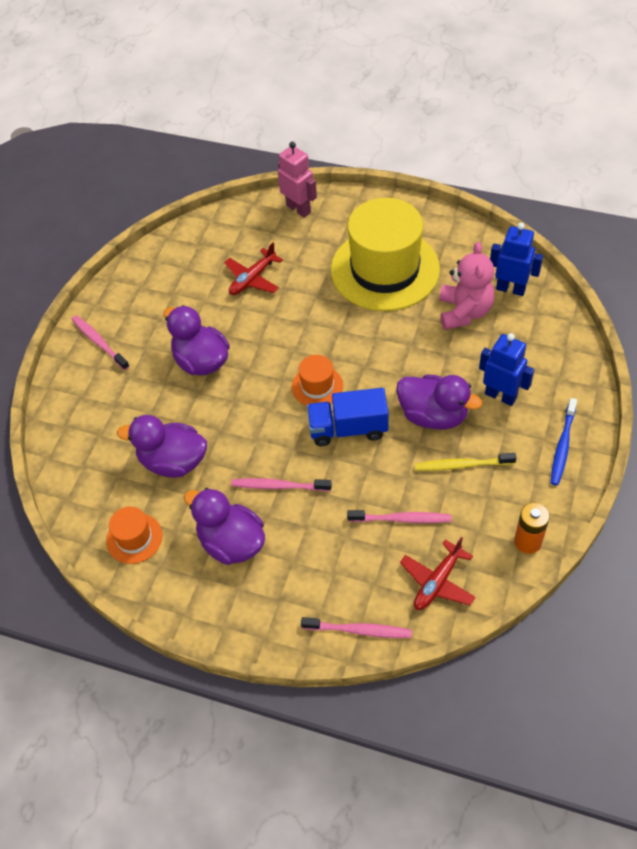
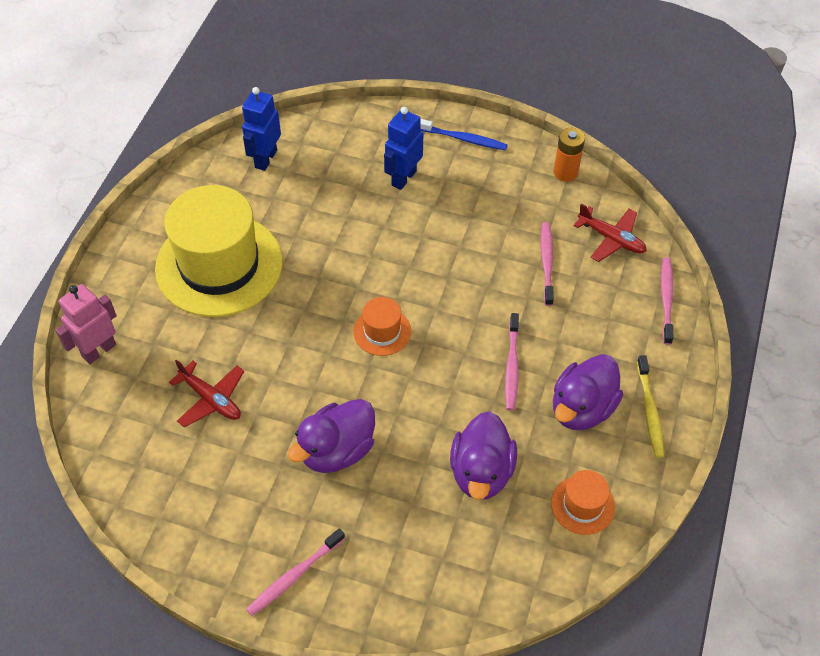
camera: 95 degrees left, 0 degrees up
(348, 429) = (440, 304): blue truck -> none
(433, 415) = (425, 232): purple duck -> none
(462, 465) = (484, 213): yellow toothbrush -> yellow toothbrush (649, 411)
(464, 312) = (292, 198): pink teddy bear -> none

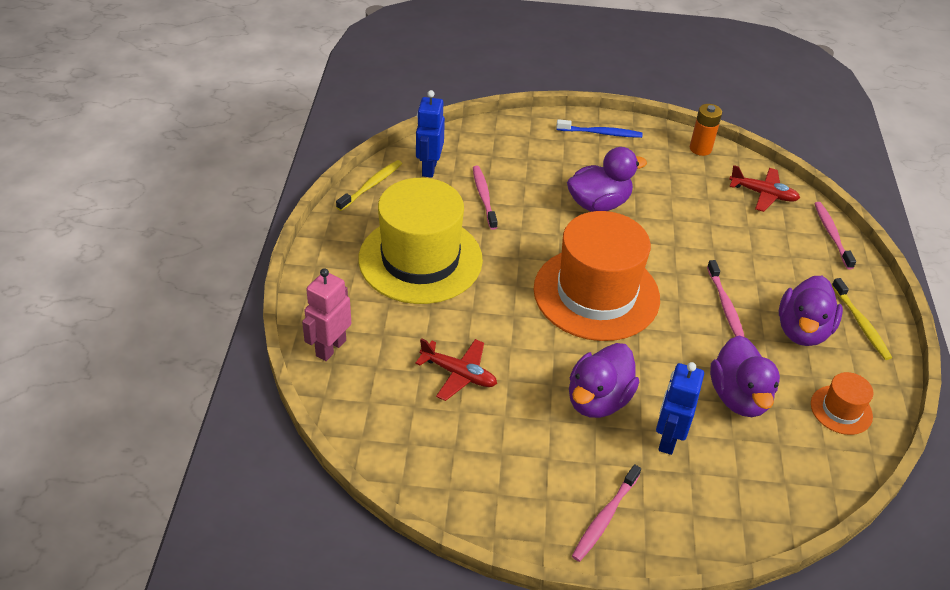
camera: 15 degrees left, 10 degrees down
(200, 172) = (371, 185): none -> yellow toothbrush
(382, 331) = (596, 293): orange hat -> orange hat, size x2.28
(403, 178) = (561, 169): blue robot -> blue robot (667, 439)
(426, 225) = (598, 203): none -> purple duck
(547, 262) = (717, 219): pink toothbrush -> pink toothbrush (484, 197)

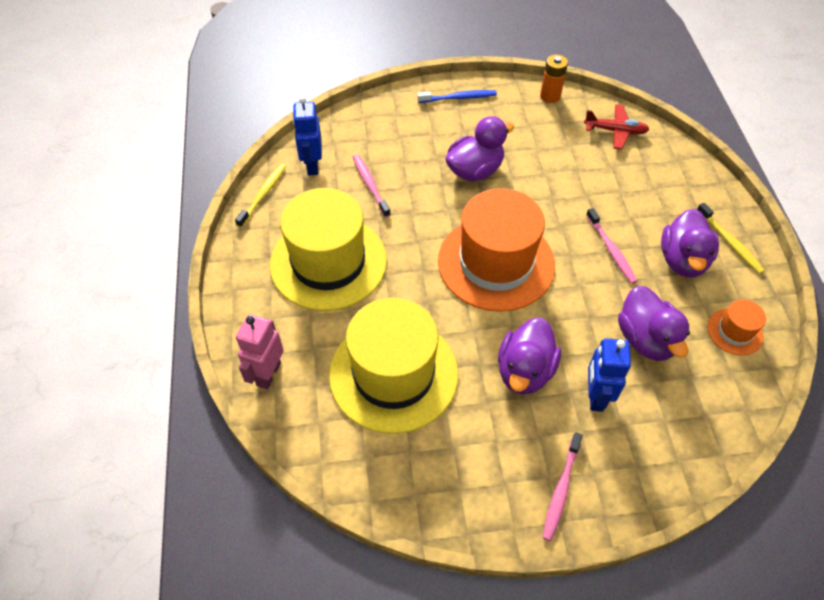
camera: 10 degrees left, 10 degrees up
(458, 374) = (393, 374): red plane -> yellow hat
(832, 234) = (683, 159): pink toothbrush -> none

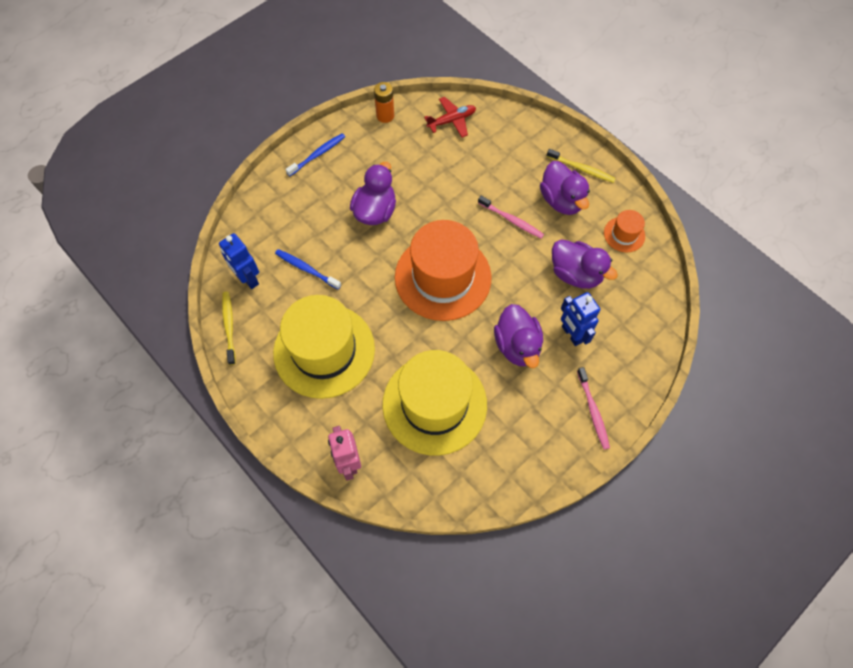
camera: 35 degrees left, 10 degrees up
(370, 185) = (306, 269): pink toothbrush -> blue toothbrush

